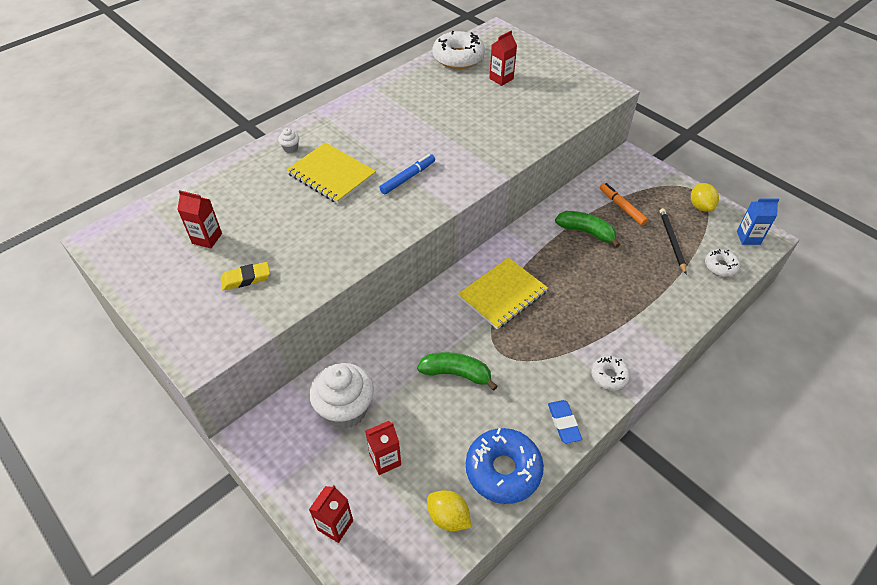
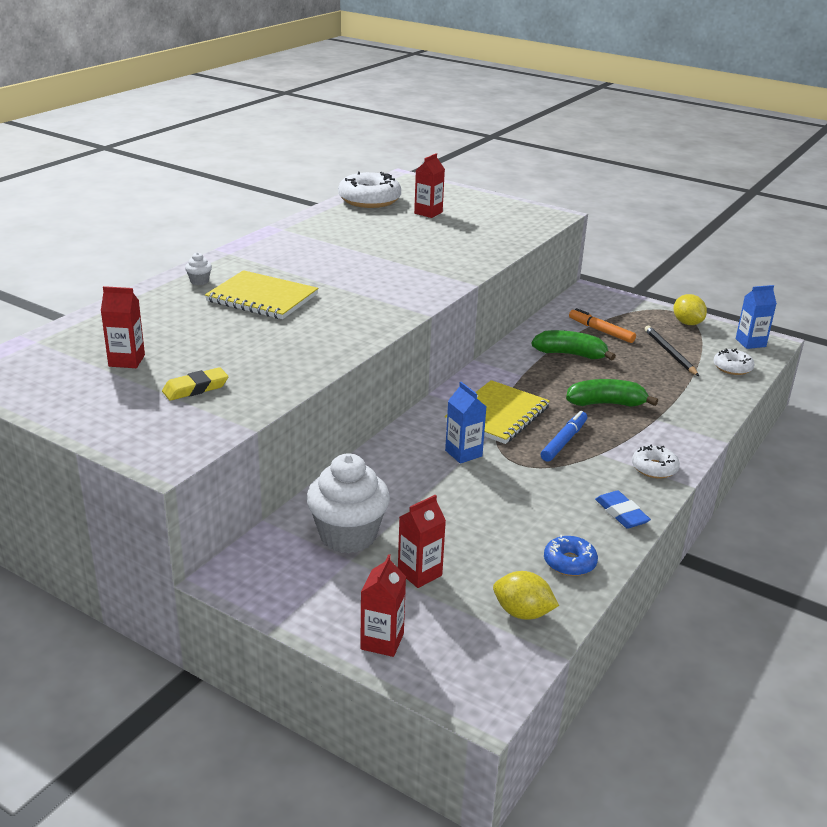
camera: 15 degrees left, 20 degrees down
(408, 178) = (358, 293): blue marker -> blue marker (564, 441)
(456, 374) = (473, 487): green banana -> green banana (606, 403)
(461, 334) = (463, 453): none -> blue carton
(503, 470) = (569, 562): blue donut -> blue donut, size x0.55

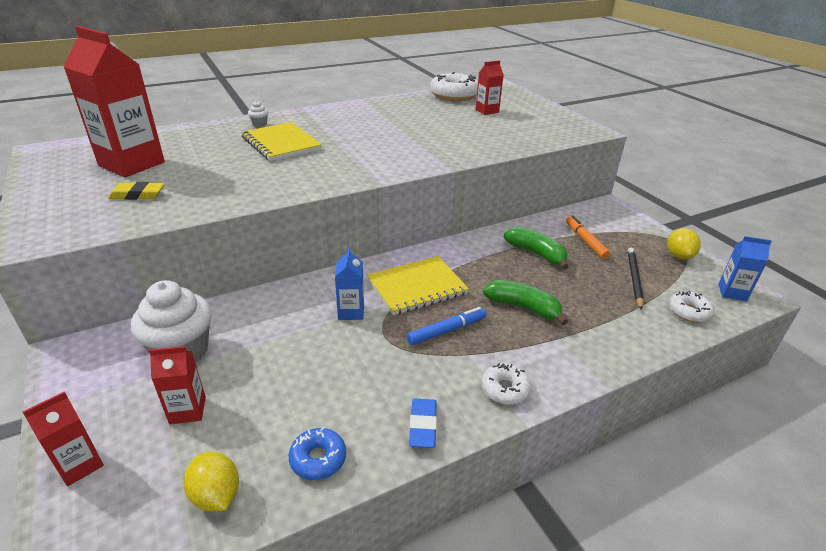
camera: 30 degrees right, 5 degrees up
(126, 361) = (132, 164): red carton -> red carton, size x2.03

